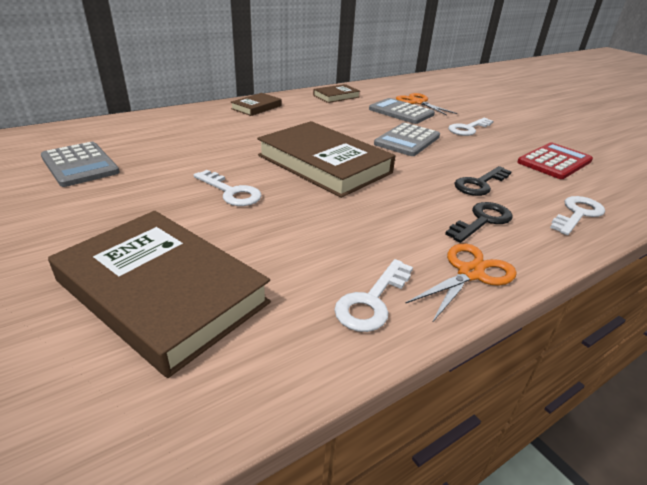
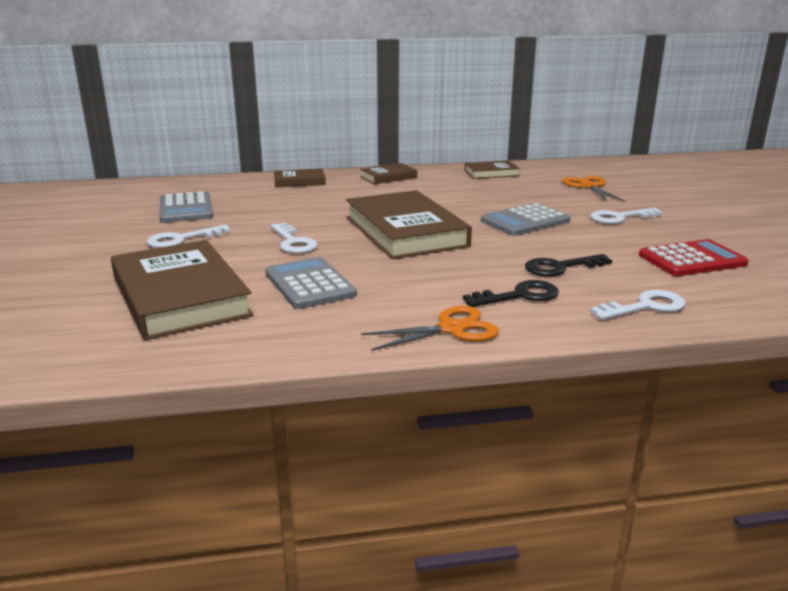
camera: 25 degrees right, 10 degrees down
(178, 119) = (299, 181): none -> brown book
(372, 301) = (337, 330): white key -> white key (182, 239)
(401, 112) = (553, 194): grey calculator -> grey calculator (309, 284)

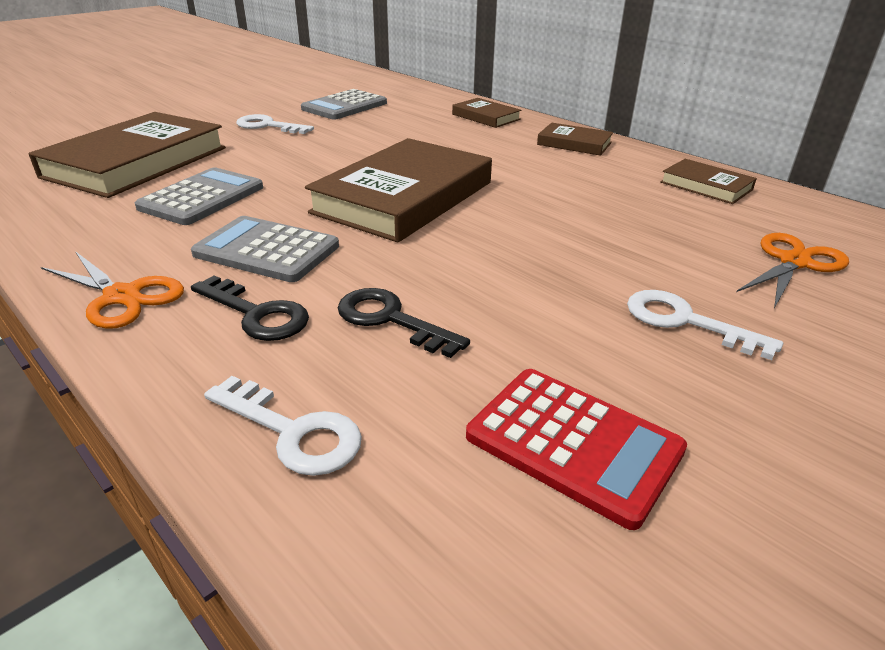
camera: 55 degrees right, 10 degrees up
(293, 242) = (308, 161): white key -> none
(525, 221) = (545, 252): grey calculator -> grey calculator (267, 250)

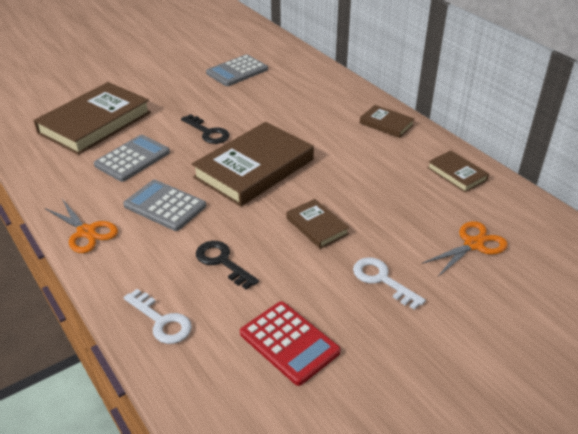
camera: 10 degrees right, 5 degrees up
(256, 314) = (153, 251): black key -> black key (208, 132)
(268, 126) = (181, 91): white key -> none
(486, 117) = (334, 90): brown book -> brown book (317, 226)

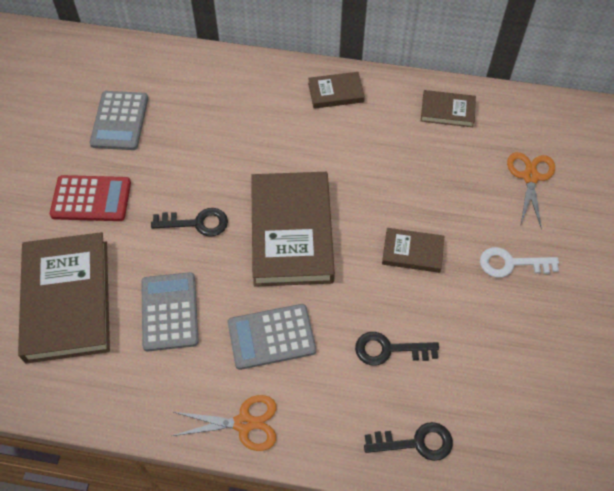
camera: 45 degrees left, 20 degrees up
(161, 321) = (415, 442): white key -> black key
(289, 343) = (517, 374): red calculator -> red calculator (91, 199)

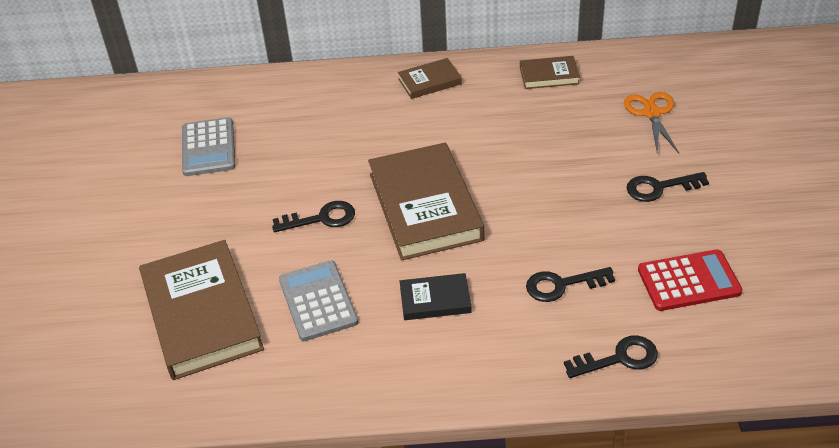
camera: 10 degrees left, 15 degrees down
(91, 199) = (199, 220): red calculator -> red calculator (688, 281)
(244, 423) = (432, 381): orange scissors -> none
(271, 337) = (435, 300): grey calculator -> black book
(412, 252) = (556, 198): brown book -> none
(511, 264) = (660, 188): white key -> black key

